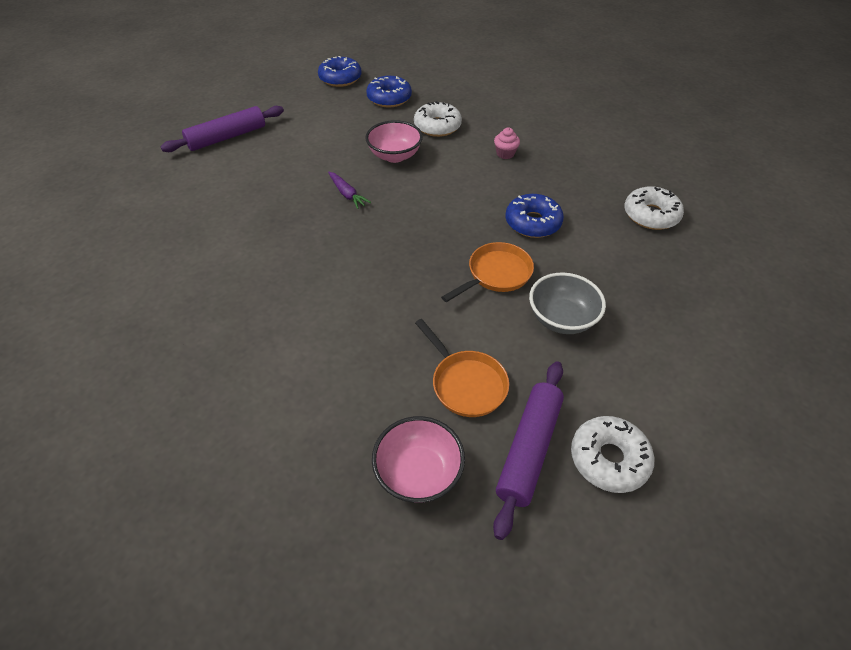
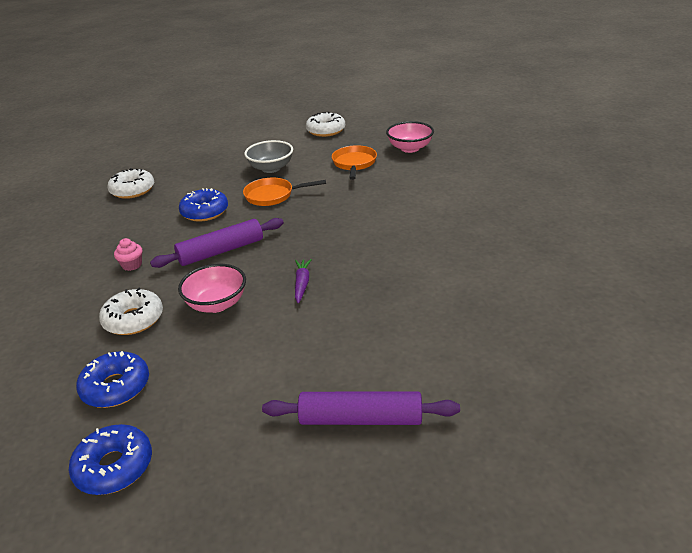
camera: 140 degrees left, 15 degrees down
(528, 449) = (354, 141): purple rolling pin -> purple rolling pin (221, 251)

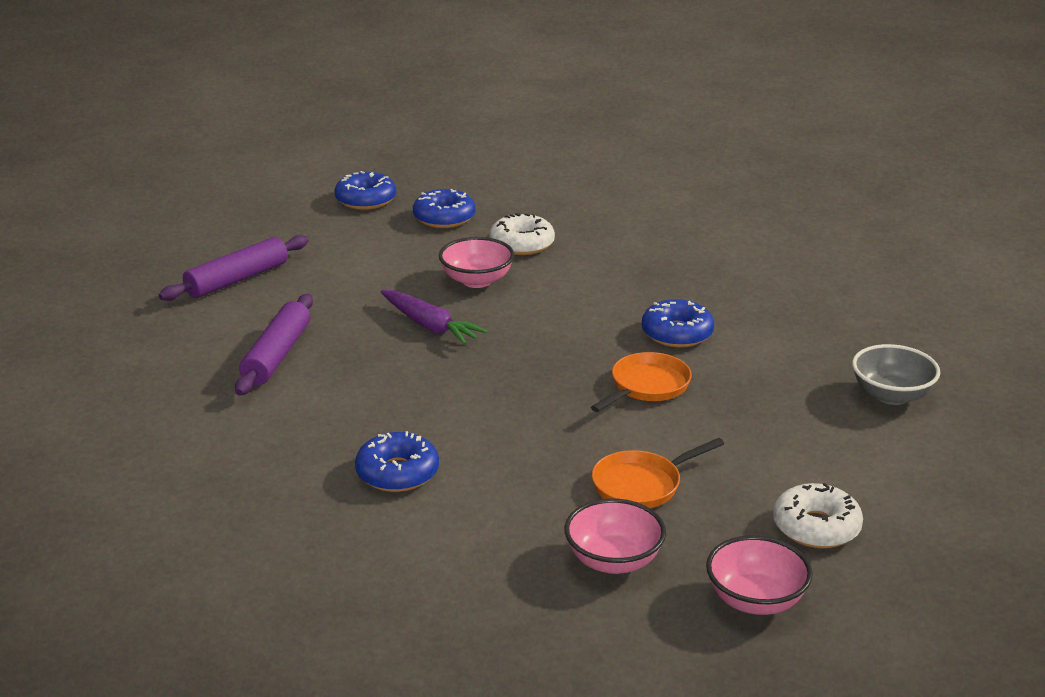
camera: 130 degrees right, 5 degrees down
(132, 190) = (819, 313): white donut -> none
(132, 265) = (621, 266): pink cupcake -> none
(221, 251) = (567, 312): purple rolling pin -> purple rolling pin (276, 355)
(271, 168) = (736, 419): grey bowl -> grey bowl (891, 395)
(302, 284) = (430, 326): purple carrot -> purple carrot, size x1.54
(354, 164) = (642, 485): orange pan -> orange pan turned 105 degrees clockwise
(385, 124) = (755, 600): none -> pink bowl
(445, 211) = (397, 473): none -> blue donut

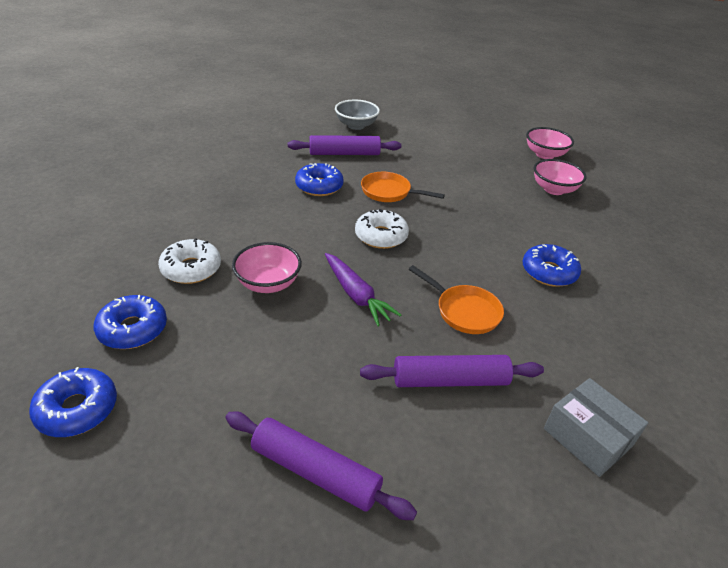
camera: 110 degrees left, 10 degrees up
(157, 411) = (587, 437): none -> grey box
(430, 326) = (356, 295): purple carrot -> purple carrot turned 120 degrees clockwise
(642, 485) = (487, 186): orange pan -> orange pan (464, 311)
(779, 368) = (344, 153): none -> purple rolling pin
(816, 527) = (481, 142): white donut -> white donut (381, 236)

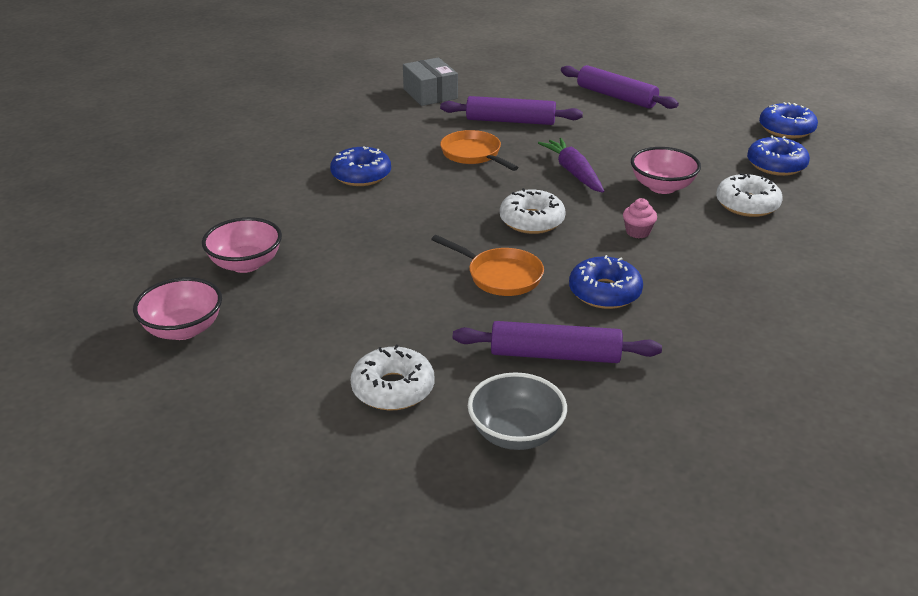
camera: 165 degrees left, 5 degrees down
(295, 232) = (637, 232): none -> pink cupcake
(420, 137) = (393, 388): none -> white donut

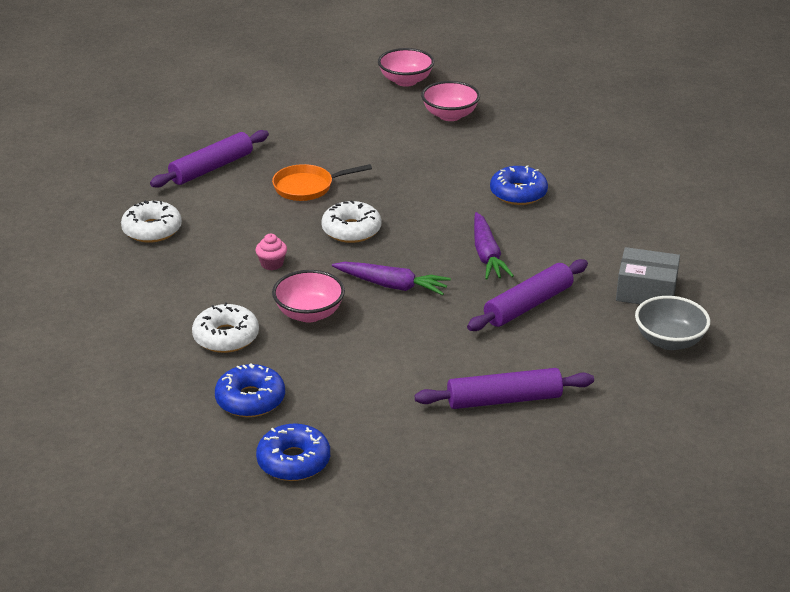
camera: 130 degrees right, 0 degrees up
(393, 388) = (264, 115): white donut -> white donut (152, 230)
(473, 154) = (487, 255): orange pan -> purple carrot
(516, 433) = (180, 131): grey bowl -> grey bowl (669, 341)
(604, 292) = (234, 213): blue donut -> none

